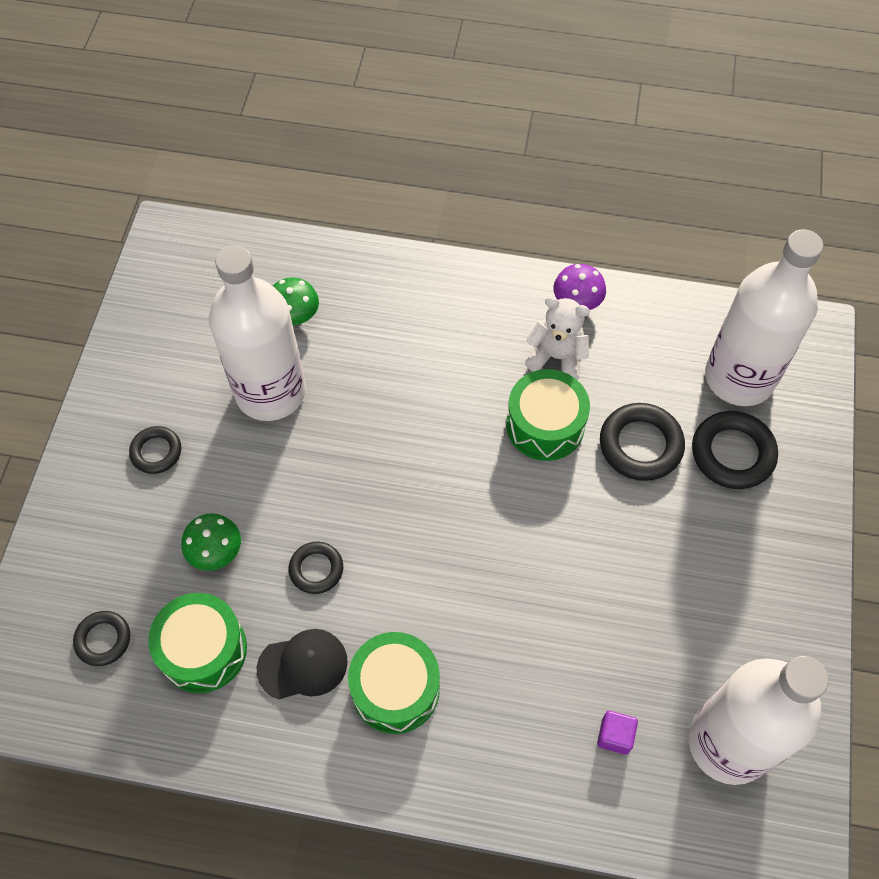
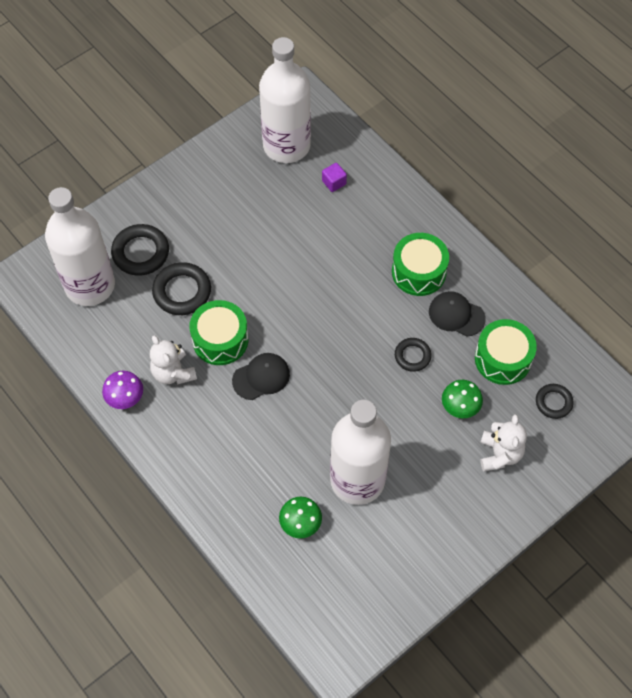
camera: 140 degrees left, 0 degrees up
(131, 529) = (499, 454): none -> white teddy bear
(156, 452) = (454, 492): black ring -> none
(463, 419) = (261, 377): none -> black cap

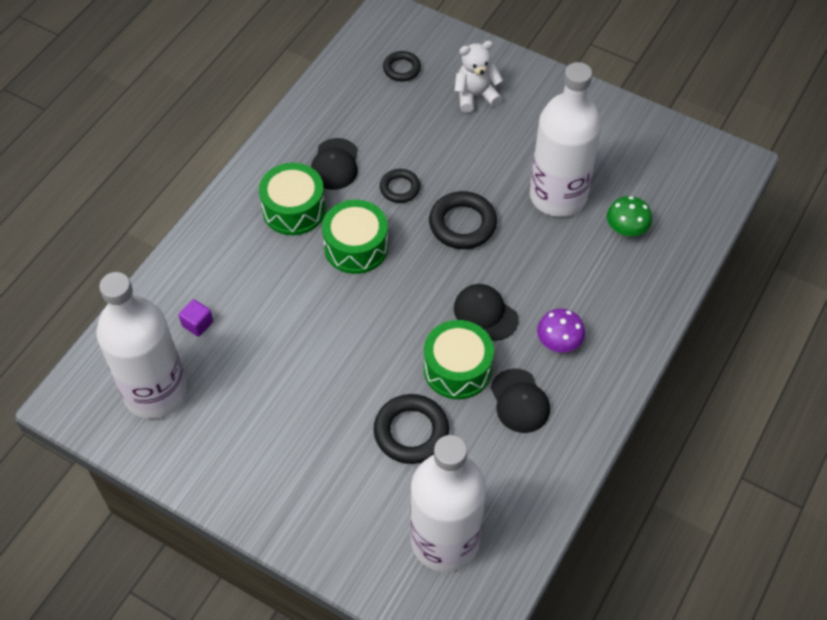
camera: 110 degrees left, 5 degrees down
(125, 397) = (572, 439): purple mushroom -> purple mushroom (559, 341)
(140, 253) = (374, 500): black ring -> black ring (462, 224)
(173, 373) = (519, 401): white teddy bear -> black cap
(460, 406) = (439, 136): green mushroom -> none
(503, 359) = (371, 116): green drum -> green drum (356, 247)

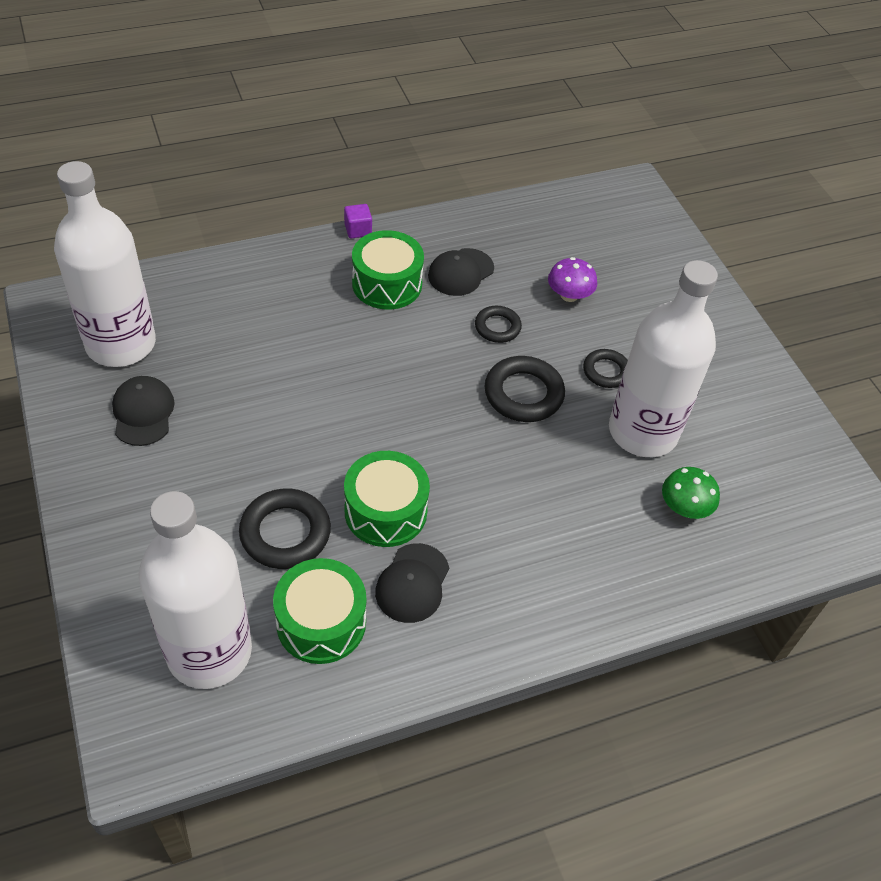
camera: 35 degrees right, 5 degrees down
(197, 324) = (211, 316): purple cube -> purple cube (358, 230)
(356, 247) = (407, 347): green drum -> green drum (321, 622)
(402, 69) = (602, 236): black ring -> black ring (606, 371)
(475, 96) = (649, 298): white teddy bear -> none
(485, 313) = (463, 483): black cap -> black cap (143, 413)
(559, 341) = (508, 559): purple mushroom -> purple mushroom (569, 295)

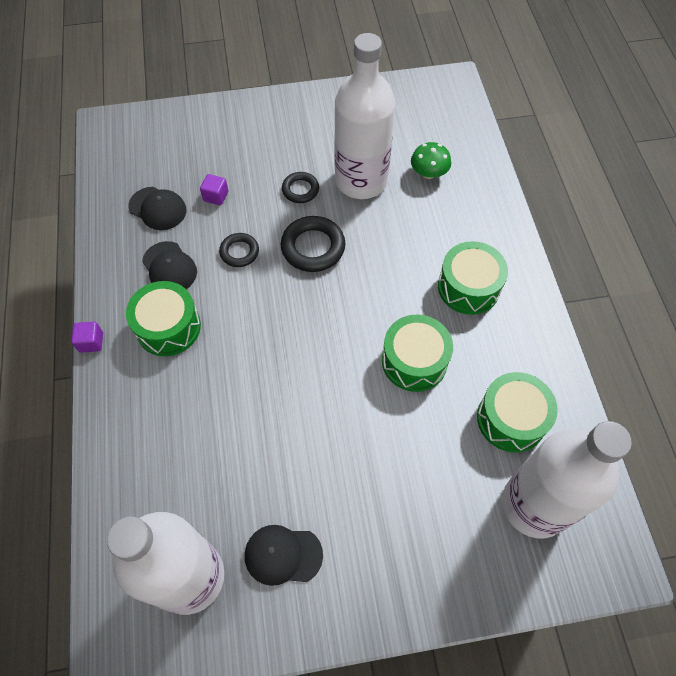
camera: 75 degrees left, 10 degrees up
(285, 533) = (428, 438): black ring -> none
(412, 583) = (480, 351): black cap -> black cap (158, 208)
(507, 565) = (468, 287): none -> green drum
(569, 295) = (216, 196): purple mushroom -> purple cube

